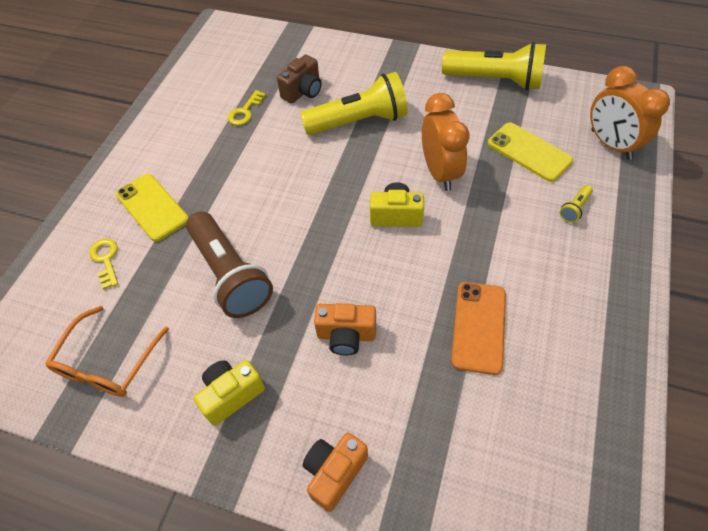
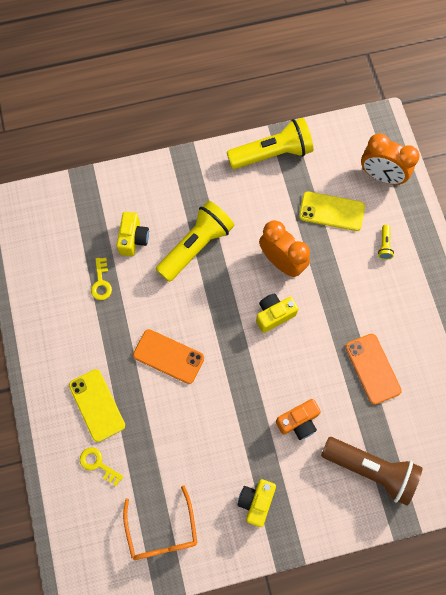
camera: 35 degrees left, 15 degrees up
(152, 207) = (97, 405): yellow phone -> yellow phone turned 45 degrees clockwise
(230, 274) = (194, 424): brown flashlight -> brown flashlight (371, 469)
(256, 200) = (168, 356): none -> orange phone
(303, 91) = (133, 239): brown camera -> yellow camera
(334, 472) = (346, 508): orange camera -> none

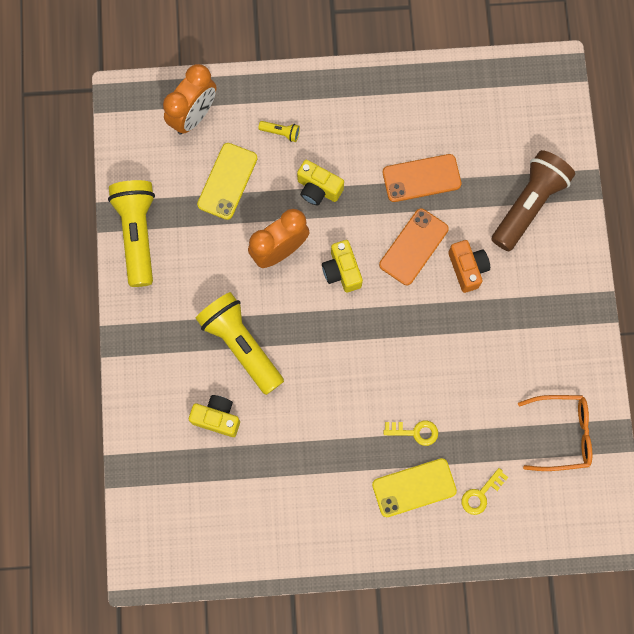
camera: 80 degrees left, 5 degrees up
(101, 282) = (266, 464): yellow key -> yellow key (415, 432)
(168, 356) = (370, 398): orange phone -> orange phone (413, 247)
(256, 502) = (545, 329): yellow camera -> yellow camera (318, 189)

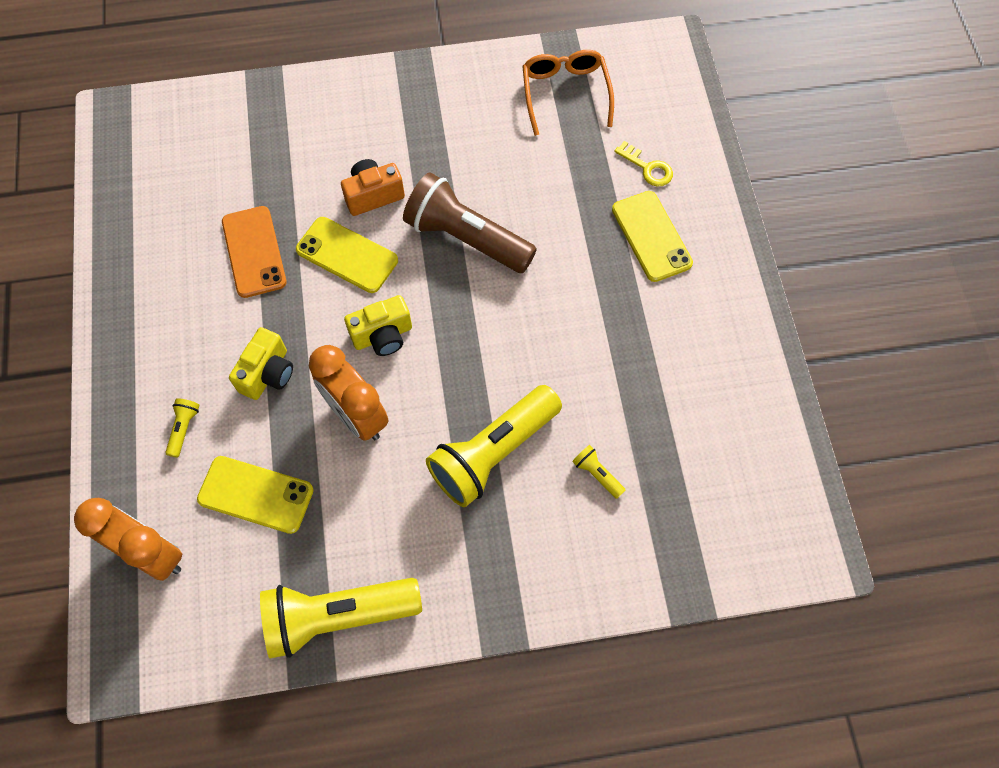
camera: 95 degrees left, 10 degrees down
(217, 418) = (597, 474): yellow camera -> yellow flashlight
(413, 247) = (347, 255): orange phone -> yellow phone
(415, 432) = (583, 239): yellow key -> none
(528, 204) = (289, 136): brown flashlight -> brown flashlight (466, 238)

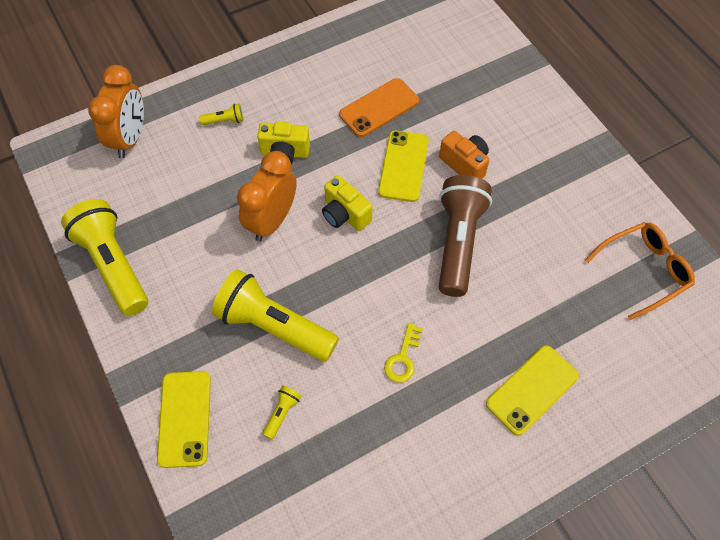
camera: 70 degrees right, 5 degrees down
(256, 495) = (189, 181): yellow phone -> yellow phone (184, 418)
(647, 168) = (603, 365): yellow key -> yellow key (403, 358)

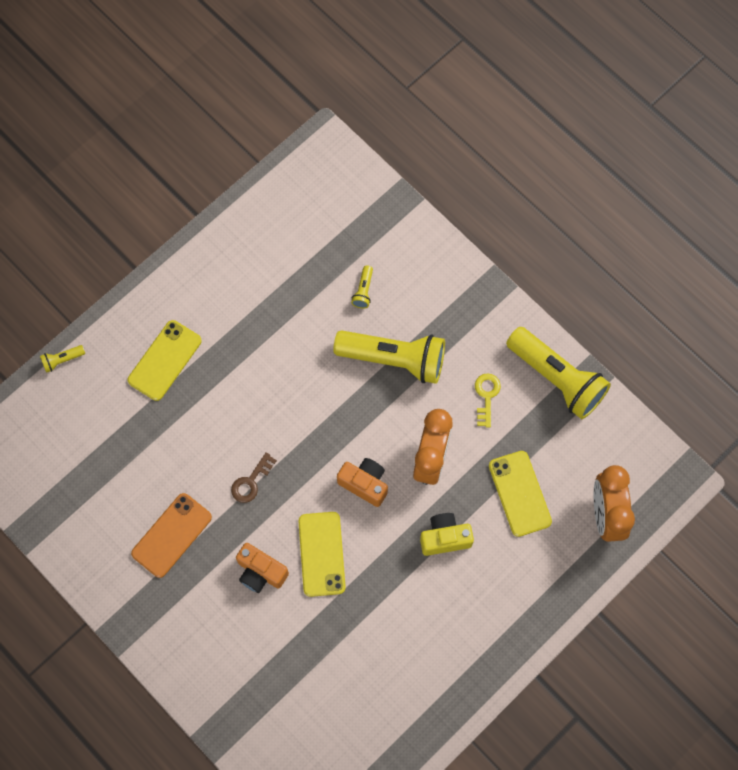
camera: 165 degrees right, 10 degrees up
(184, 418) = (439, 267): yellow phone -> yellow phone (520, 493)
(224, 121) = (520, 561): yellow flashlight -> yellow flashlight (62, 360)
(345, 214) = (364, 484): yellow camera -> orange camera
(379, 108) = (365, 621): orange phone -> orange phone (172, 535)
(403, 358) = (277, 360): yellow key -> yellow key (486, 396)
(458, 242) = (251, 482): brown flashlight -> brown key
(643, 271) = (75, 496): orange glasses -> none

